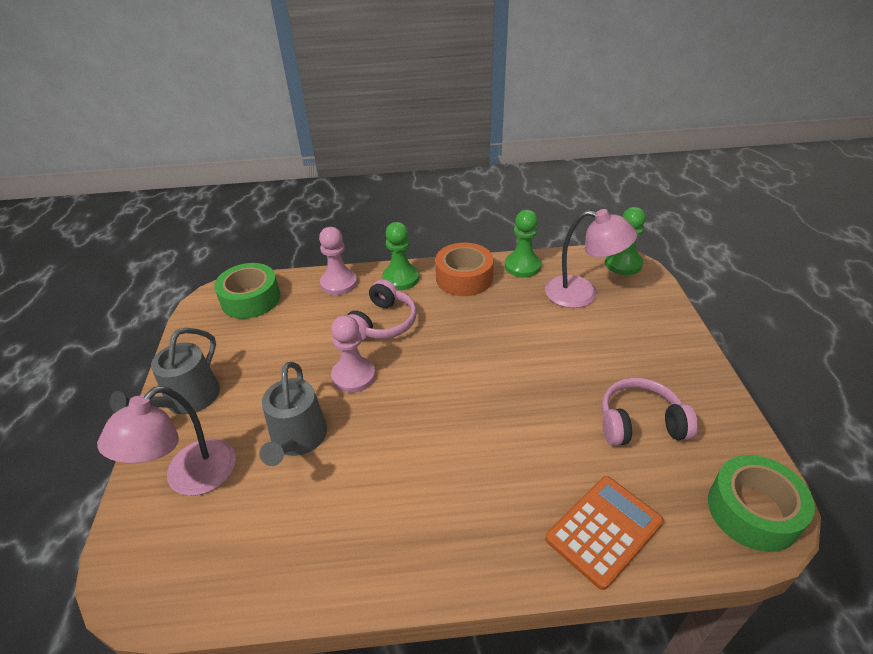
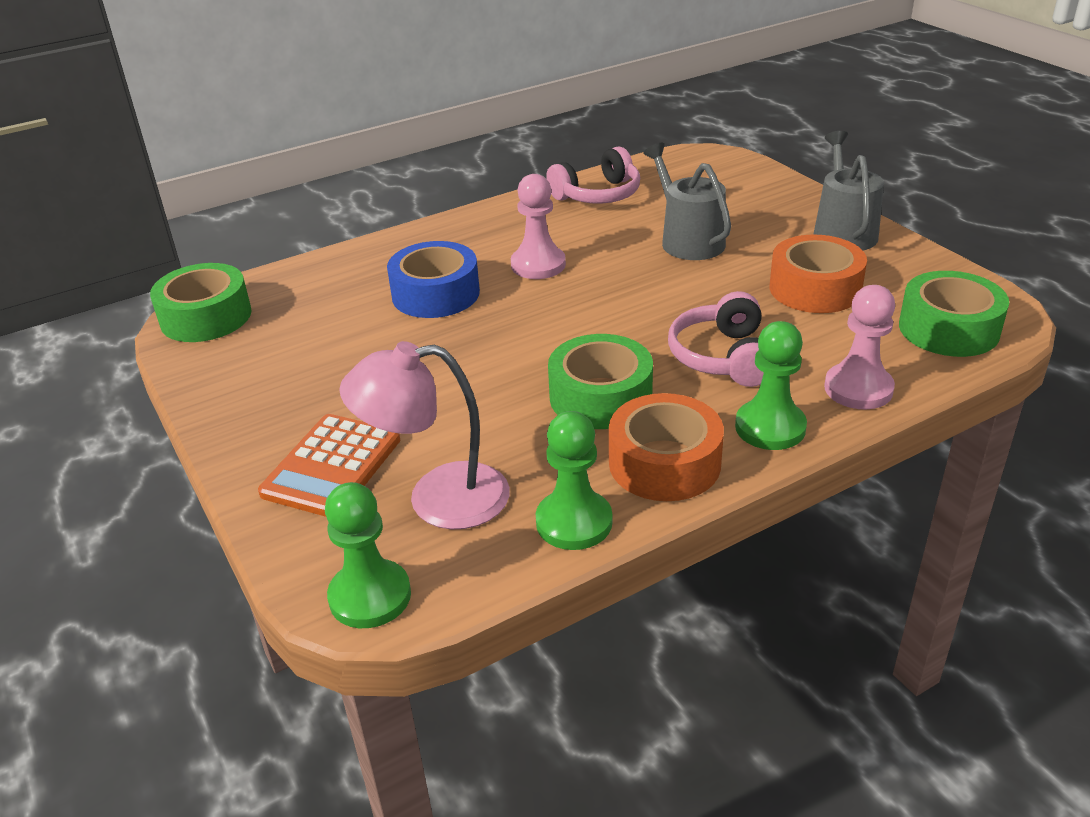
camera: 155 degrees right, 5 degrees down
(190, 478) = (749, 197): pink lamp -> none
(276, 353) = (815, 289): none -> orange tape
(353, 376) = (692, 296): pink pawn -> pink pawn (538, 265)
(469, 321) = (600, 397): none -> green tape
(535, 456) = (435, 294): none -> blue tape
(604, 530) = (353, 268): orange calculator -> orange calculator (332, 466)
(640, 423) = (322, 351): pink headphones -> pink headphones (597, 195)

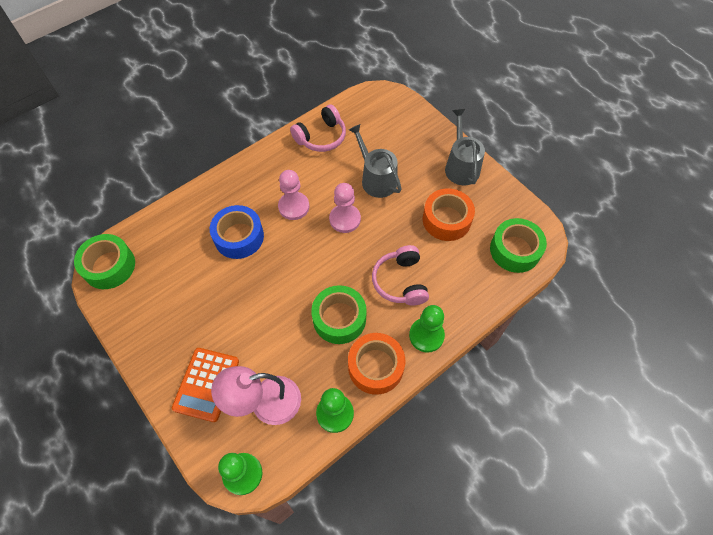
camera: 10 degrees left, 25 degrees up
(858, 389) = (469, 302): pink pawn -> pink pawn (345, 219)

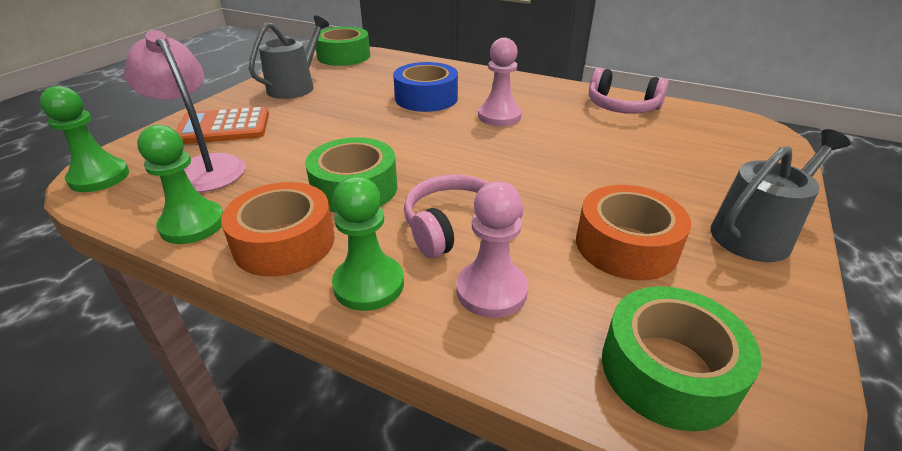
camera: 65 degrees right, 25 degrees down
(345, 219) = (519, 152): pink pawn -> pink pawn (491, 290)
(376, 179) = (614, 159): grey watering can -> grey watering can (295, 87)

